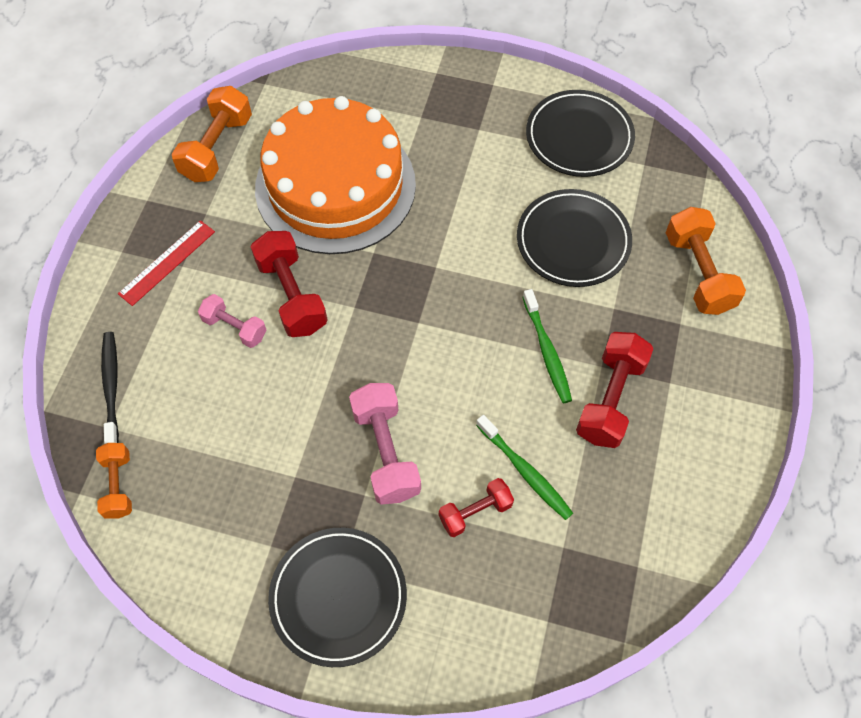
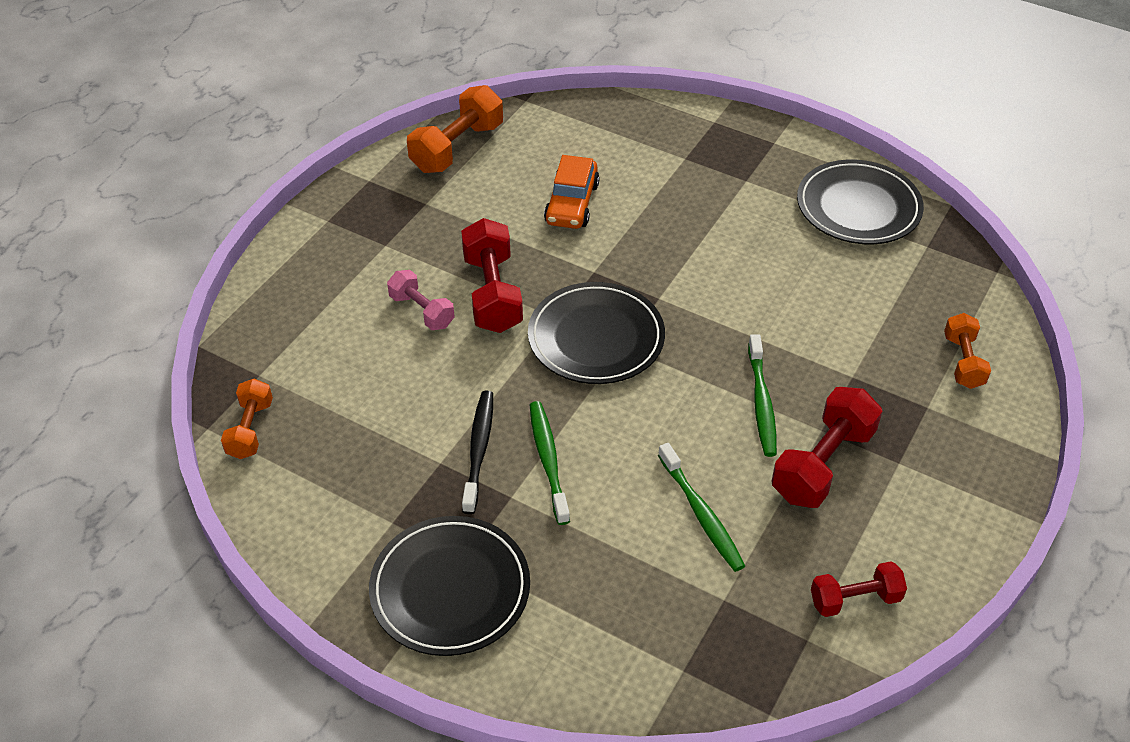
camera: 15 degrees right, 15 degrees down
(111, 387) = (275, 338): black toothbrush -> black toothbrush (479, 450)
(167, 262) = (371, 239): red ruler -> none
(335, 186) = (572, 203): orange cake -> orange car
(386, 451) = (548, 460): pink dumbbell -> green toothbrush
(475, 512) = (631, 541): red dumbbell -> red dumbbell (855, 599)
(573, 241) = (823, 303): black plate -> black plate (596, 338)
(698, 273) = (963, 361): orange dumbbell -> orange dumbbell, size x0.62

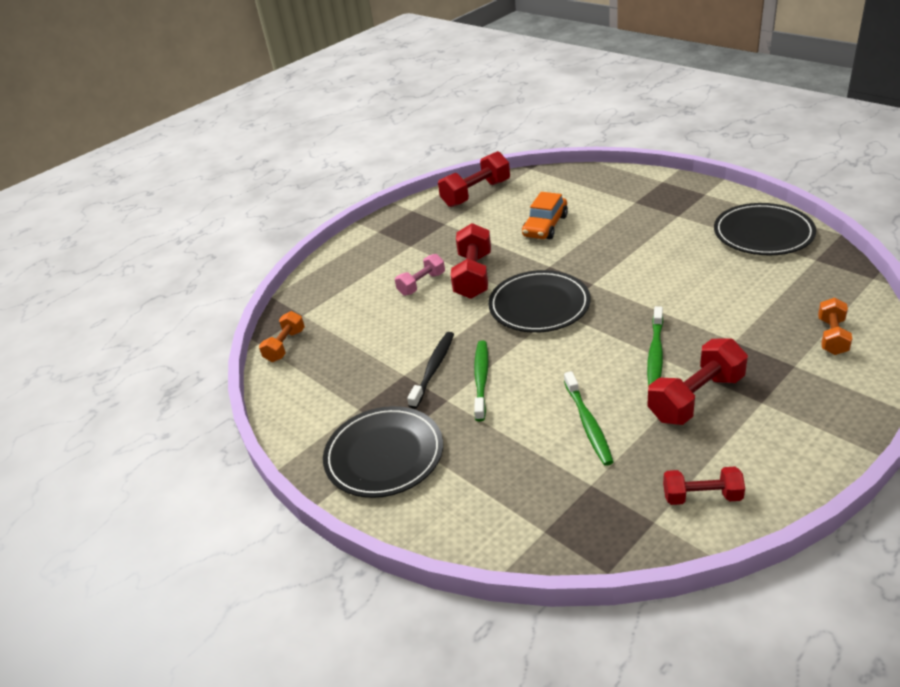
camera: 20 degrees right, 10 degrees down
(422, 311) = (421, 284): pink dumbbell -> pink dumbbell turned 75 degrees clockwise
(457, 148) = (476, 193): orange dumbbell -> red dumbbell

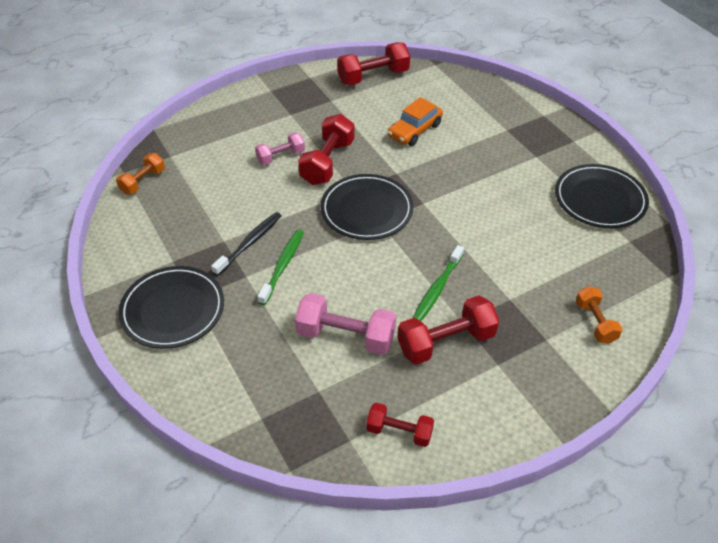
camera: 10 degrees right, 10 degrees up
(588, 424) = (346, 336): green toothbrush -> pink dumbbell
(832, 336) = (595, 322): orange dumbbell -> orange dumbbell turned 45 degrees counterclockwise

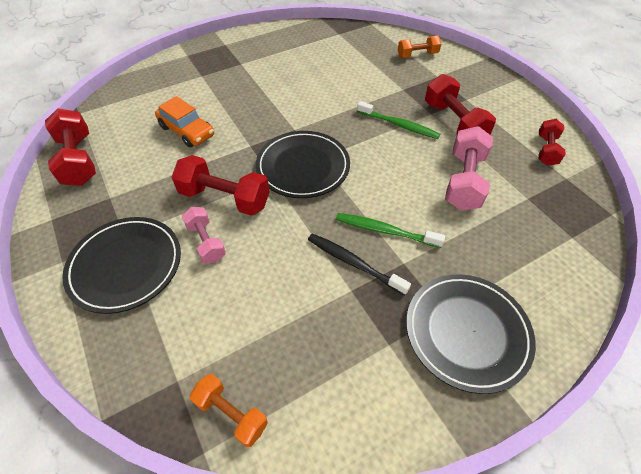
camera: 90 degrees left, 5 degrees up
(600, 199) = (295, 40): black plate -> black plate (126, 266)

